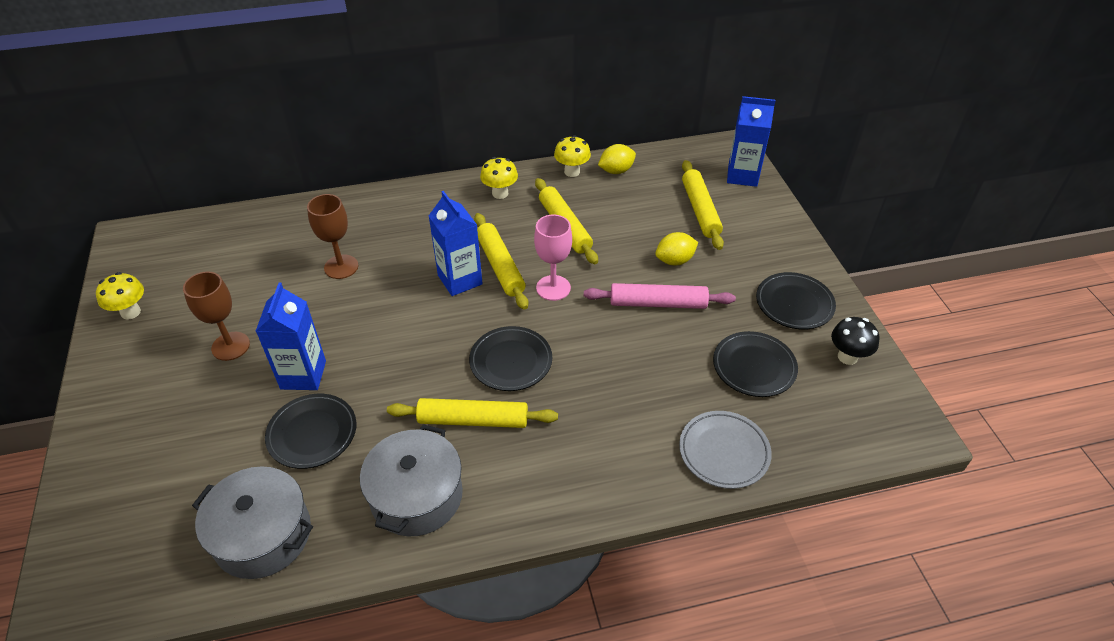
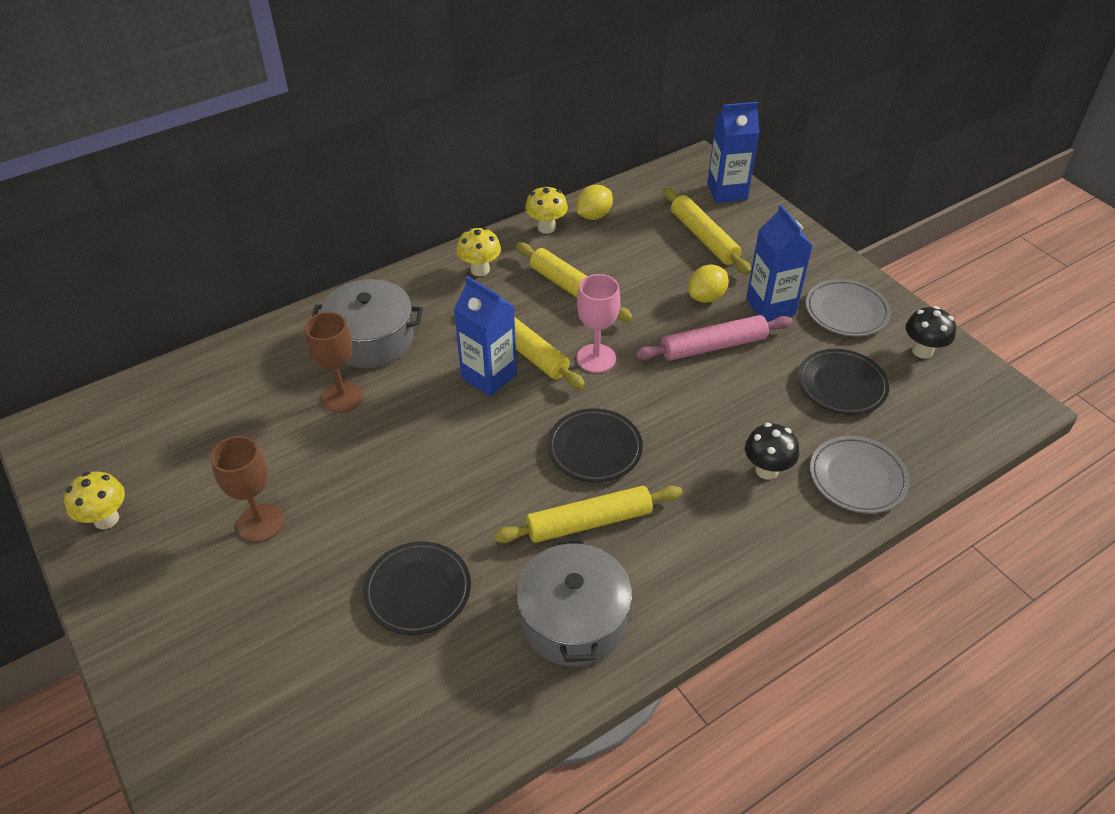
camera: 20 degrees left, 0 degrees up
(262, 535) = (425, 718): grey pot -> grey pot (371, 340)
(303, 375) = (369, 530): blue carton -> blue carton (770, 306)
(646, 421) = (766, 470): none -> black mushroom
(794, 304) = (846, 312): black plate -> grey plate

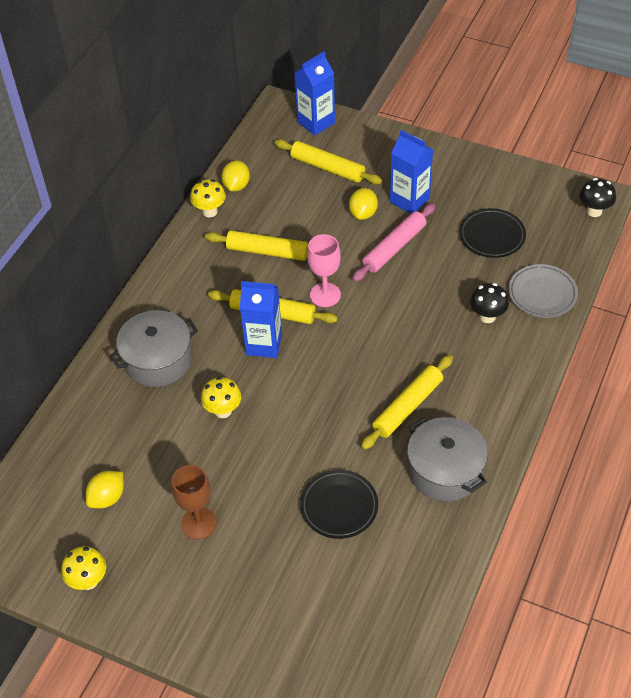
camera: 30 degrees left, 5 degrees up
(202, 447) = (107, 498): none -> yellow lemon
(342, 397) = (175, 411): brown goblet -> none
(480, 270) = (189, 268): yellow mushroom -> yellow mushroom (223, 411)
(594, 449) = (373, 358): black plate -> none
(846, 312) = (459, 181): grey plate -> none
(922, 351) = (523, 187): black mushroom -> black mushroom (594, 211)

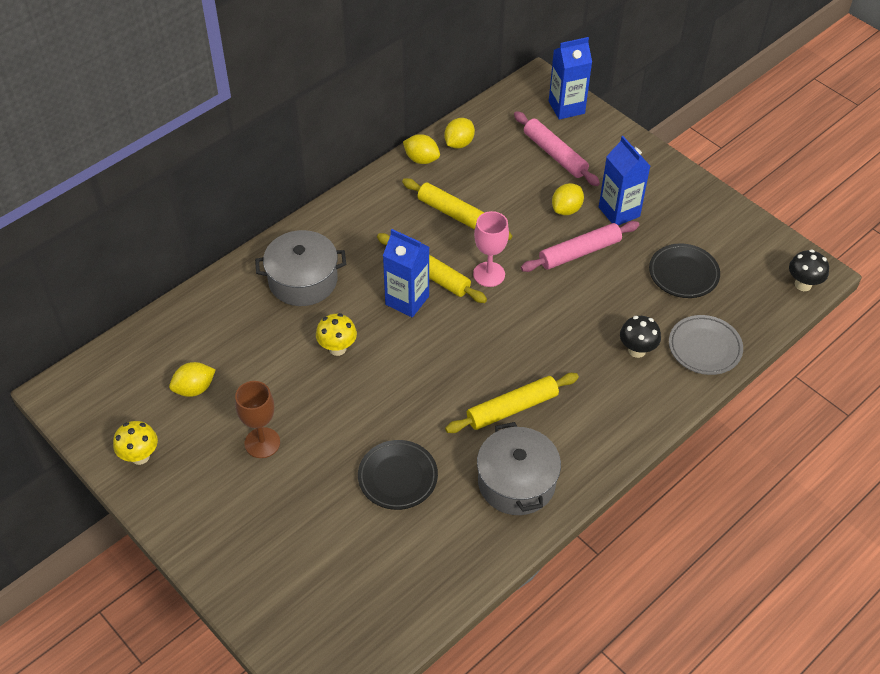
camera: 20 degrees right, 0 degrees up
(210, 211) = (421, 159): yellow mushroom -> yellow lemon
(327, 168) = (555, 154): yellow rolling pin -> pink rolling pin

